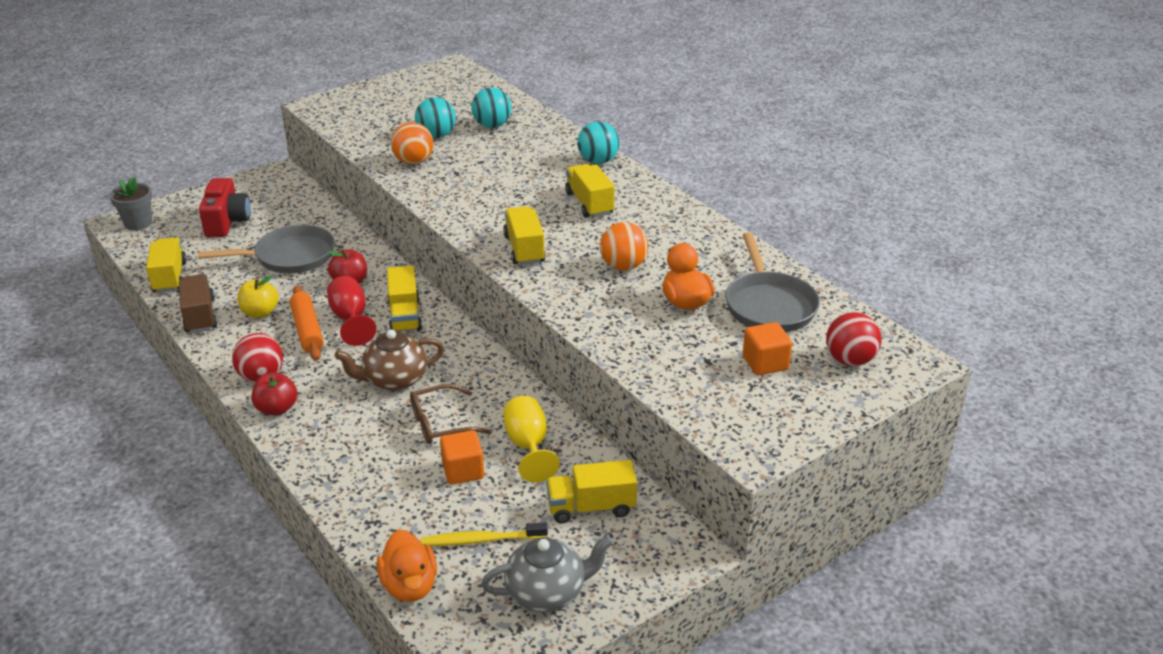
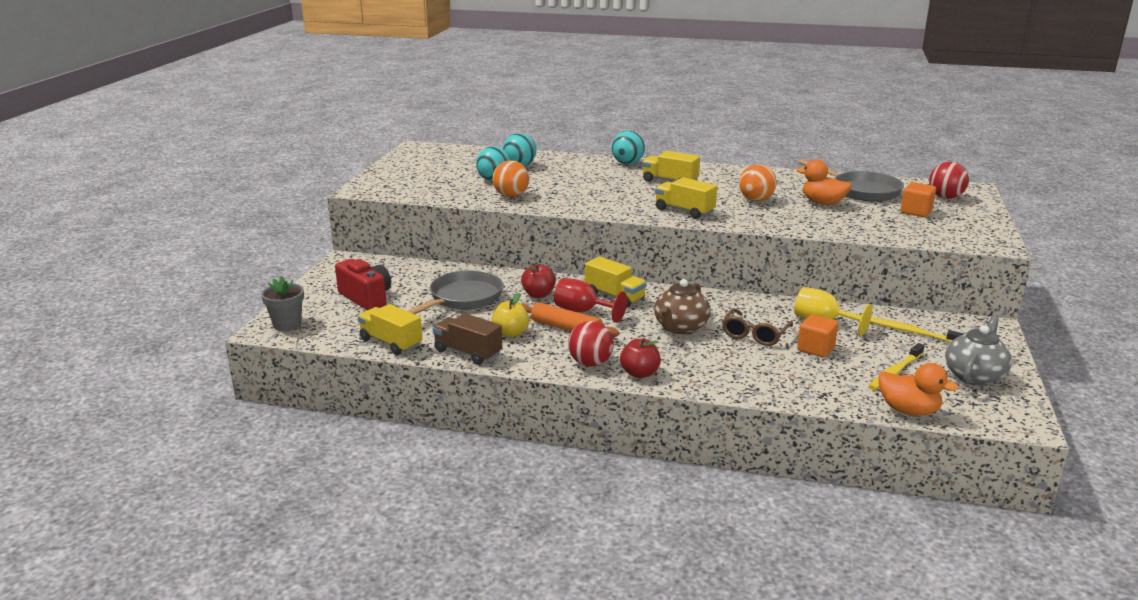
camera: 40 degrees left, 10 degrees down
(591, 507) = (911, 332): yellow truck -> yellow toothbrush

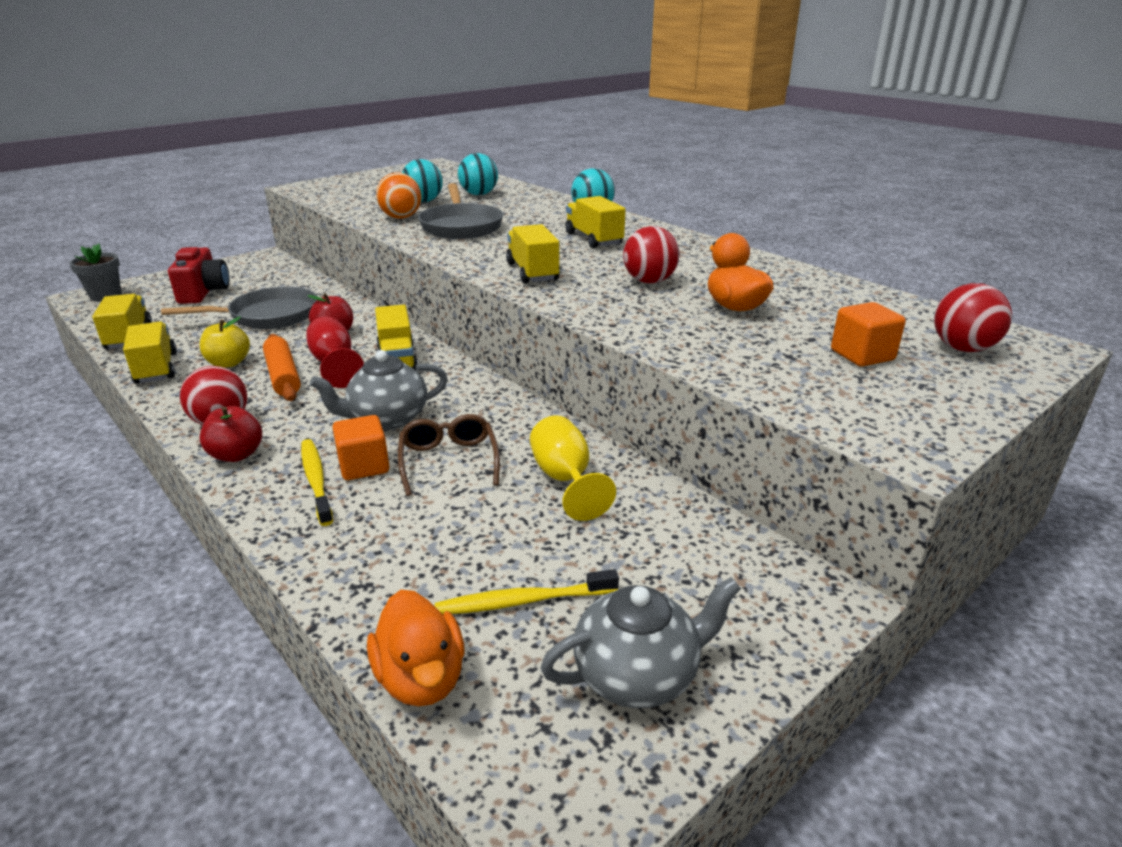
camera: 35 degrees right, 5 degrees up
(468, 353) = (156, 368): brown truck -> yellow truck
(680, 328) = (387, 418): brown teapot -> grey teapot
(754, 335) = (448, 461): brown glasses -> brown glasses turned 105 degrees clockwise
(756, 200) = (649, 281): orange ball -> red ball
(815, 349) = (484, 512): orange cube -> orange cube (364, 466)
(862, 191) = (832, 306): grey pan -> grey pan (461, 226)
(911, 332) = (667, 548): yellow toothbrush -> yellow toothbrush (316, 480)

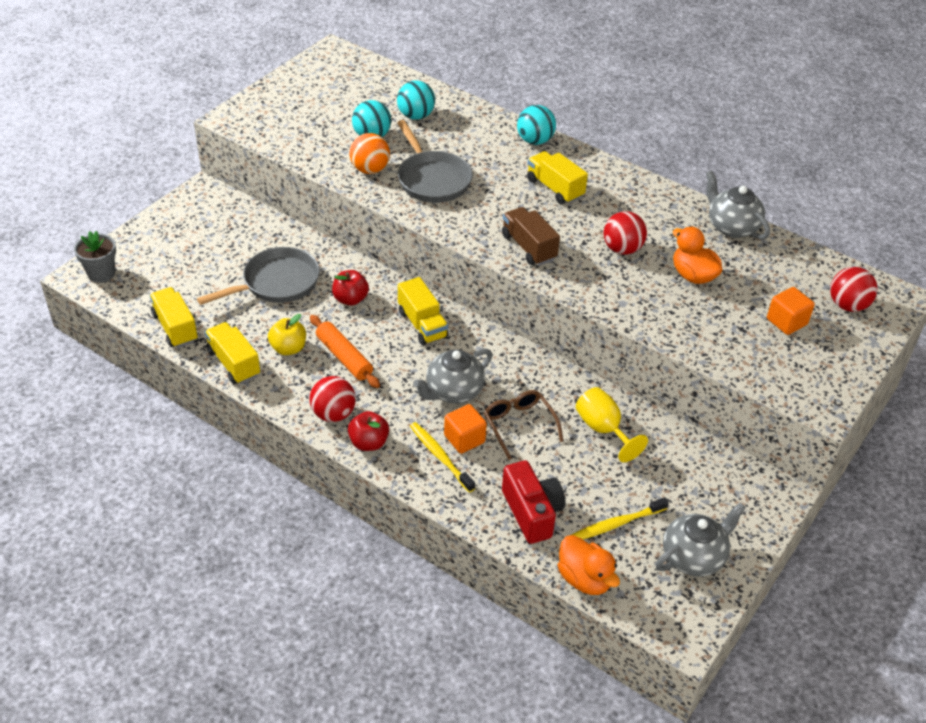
camera: 15 degrees left, 15 degrees up
(204, 292) = (190, 256): red camera -> red camera (532, 512)
(334, 364) = (376, 338): red goblet -> none
(532, 272) = (529, 247): yellow truck -> brown truck
(802, 276) = (731, 227): none -> grey teapot

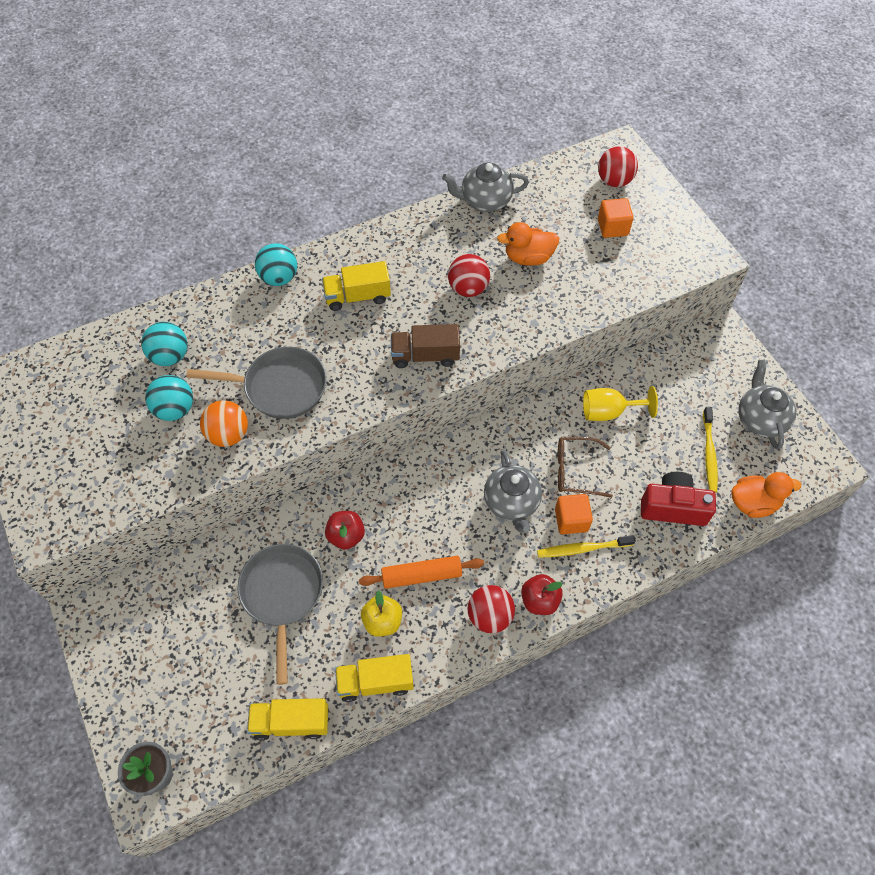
camera: 60 degrees left, 15 degrees up
(422, 324) = (415, 489): yellow truck -> none

